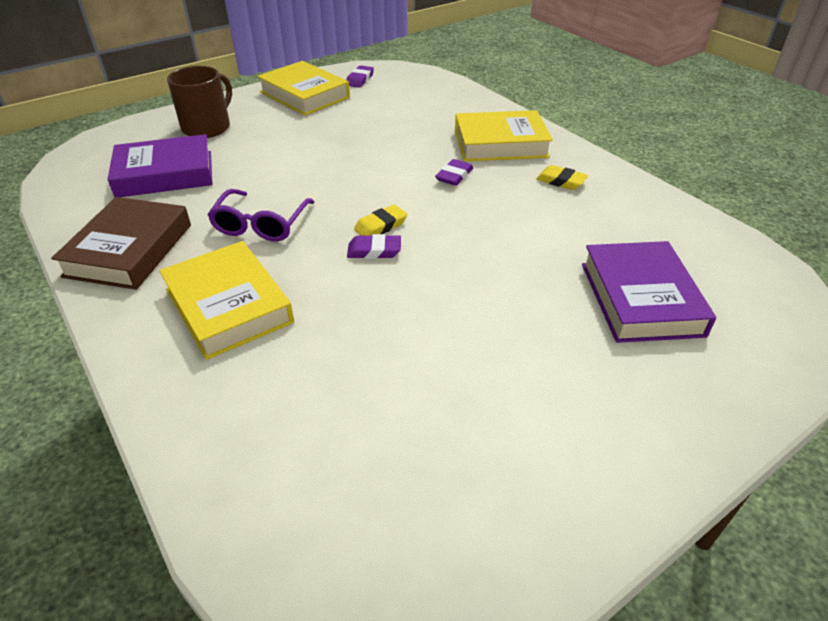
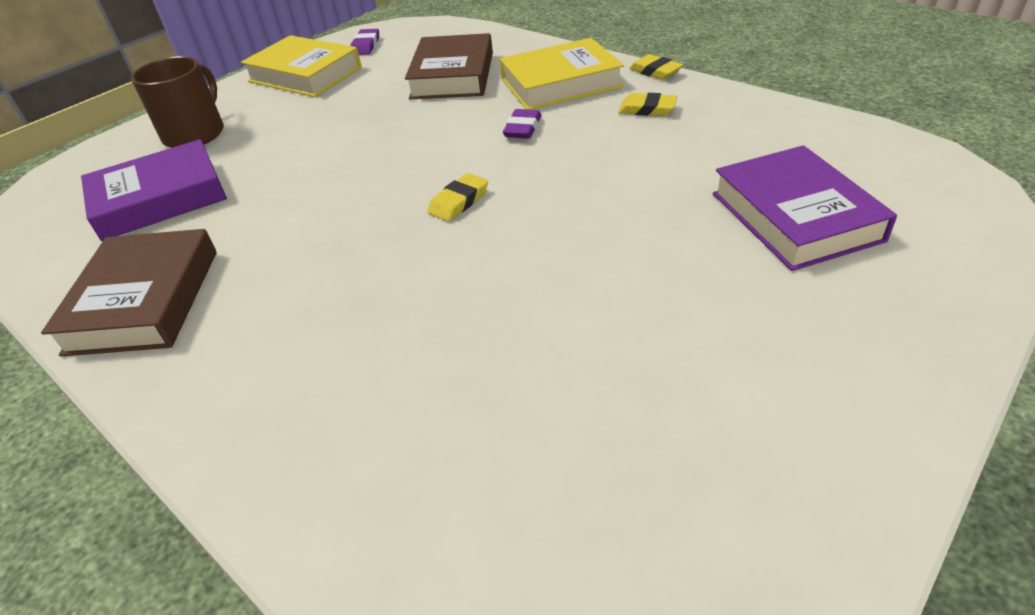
camera: 10 degrees left, 0 degrees up
(228, 305) = (303, 339): yellow book -> none
(261, 225) = (308, 232): purple glasses -> none
(374, 251) = (463, 232): purple eraser -> none
(417, 119) = (453, 75): none -> brown book
(582, 149) = (655, 71): none -> yellow eraser

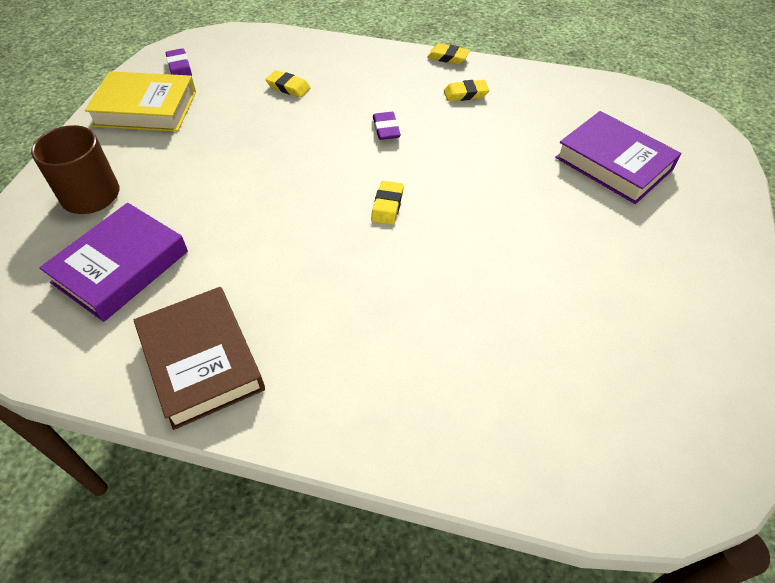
camera: 30 degrees left, 10 degrees up
(453, 75) = (288, 87): brown book -> yellow eraser
(560, 83) = (384, 80): yellow book -> none

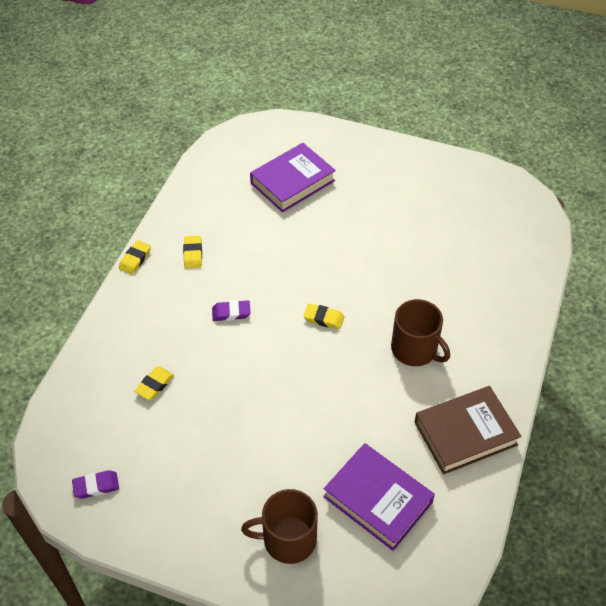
camera: 85 degrees left, 0 degrees up
(145, 108) = (165, 510): yellow book -> none
(344, 301) = (415, 349): none -> brown mug

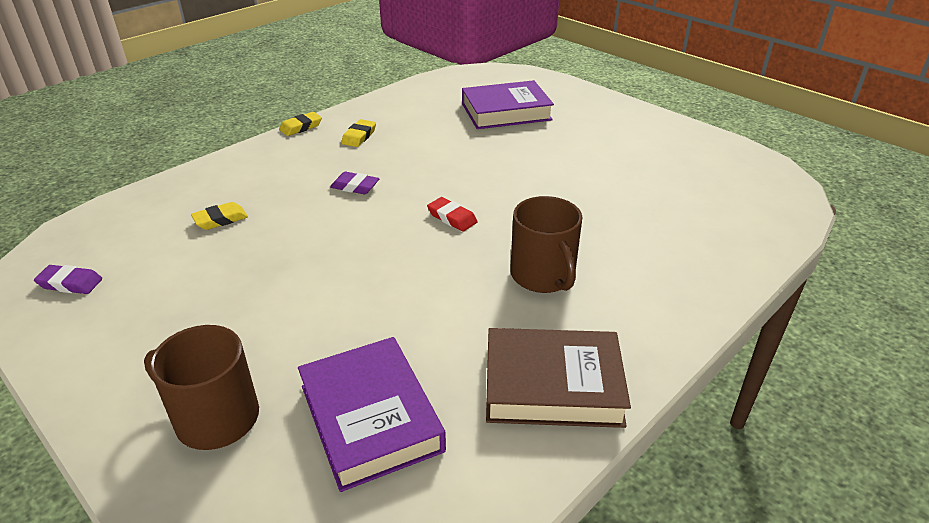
camera: 25 degrees right, 15 degrees down
(323, 318) = (452, 218): yellow eraser -> red eraser

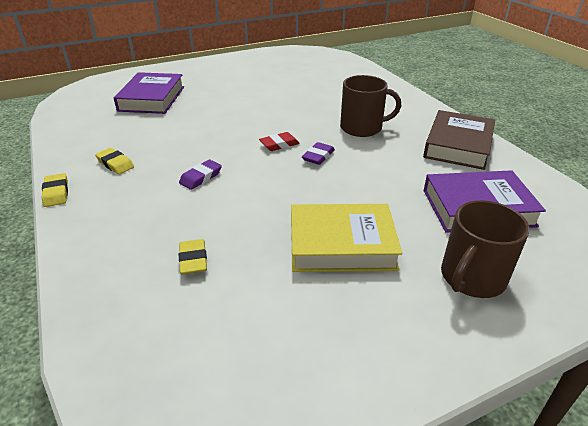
camera: 70 degrees left, 0 degrees up
(70, 283) = (241, 388): purple eraser -> purple eraser (318, 156)
(260, 303) = (341, 244): none -> yellow book

